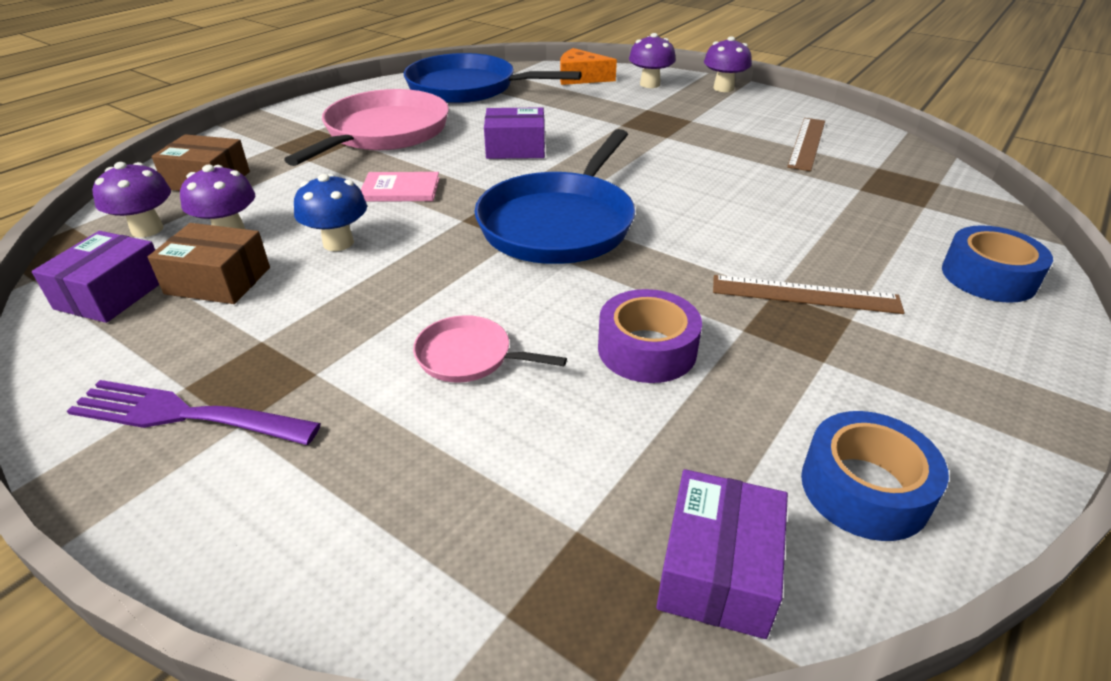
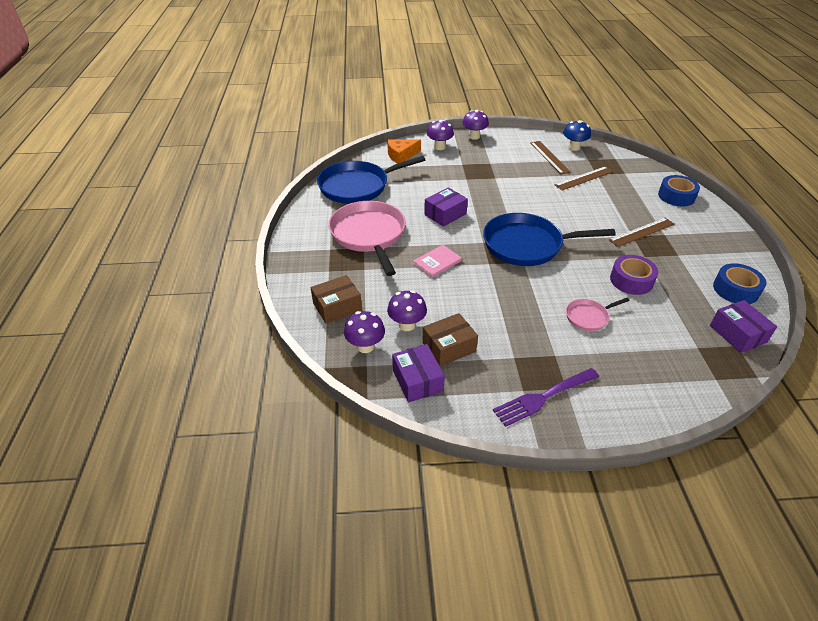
camera: 40 degrees left, 5 degrees up
(338, 243) = (462, 302): blue mushroom -> blue mushroom (574, 147)
(559, 224) = (526, 245): blue pan -> blue pan turned 105 degrees clockwise
(823, 186) = (584, 178): none -> brown ruler

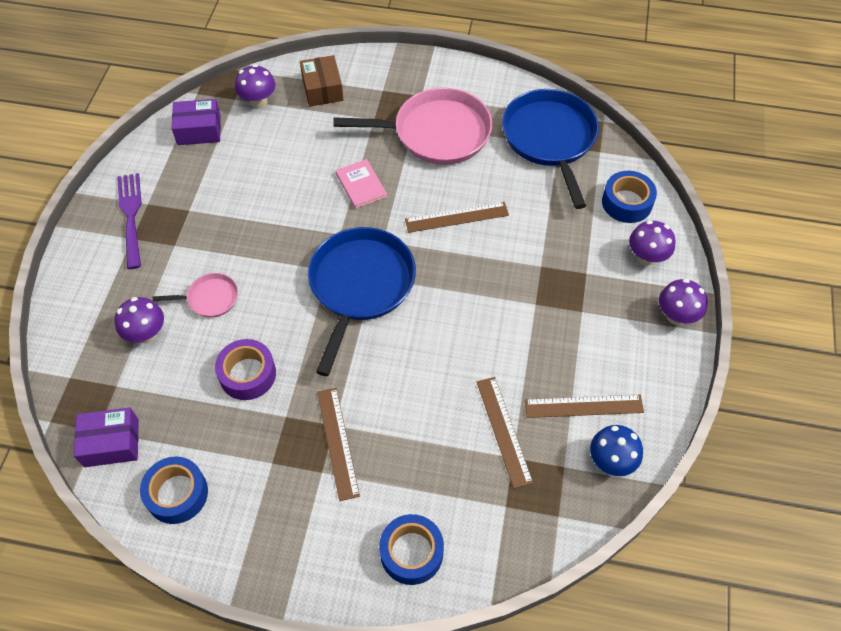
camera: 105 degrees right, 15 degrees up
(401, 155) = (627, 202): orange cheese -> blue tape
(407, 325) = (272, 137): purple mushroom -> purple mushroom (146, 334)
(445, 214) = (456, 217): purple box -> brown ruler
(449, 347) = (227, 162): brown box -> none
(588, 317) = (210, 298): pink pan -> pink pan turned 90 degrees clockwise

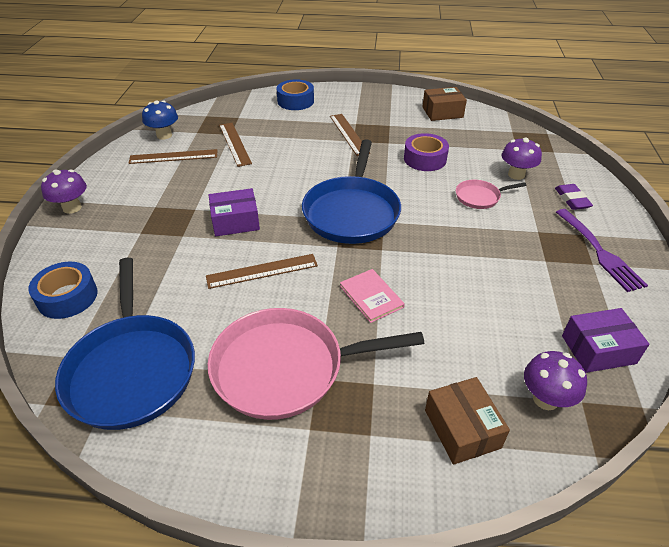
camera: 175 degrees right, 15 degrees down
(108, 286) = (572, 200): none -> purple eraser
(111, 443) = (498, 127): purple box -> purple box (235, 221)
(177, 494) = (442, 112): blue tape -> brown box
(646, 257) = (74, 248): purple mushroom -> none

